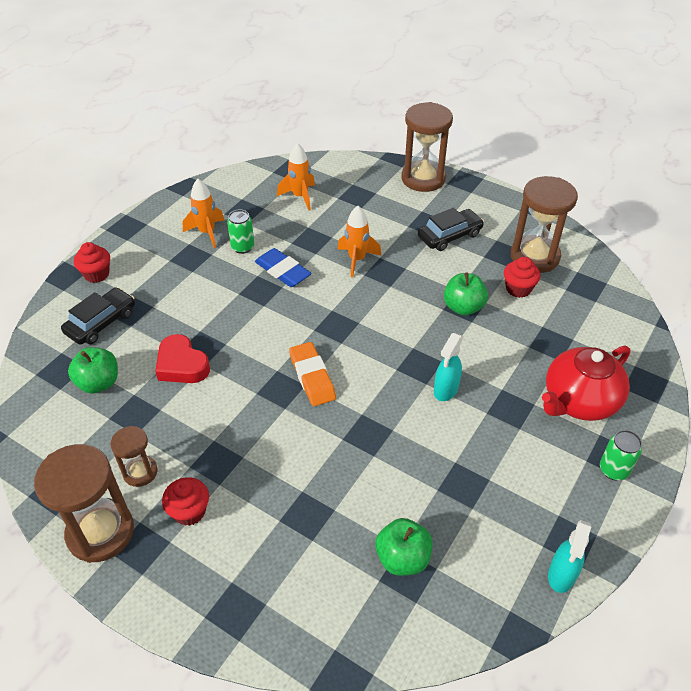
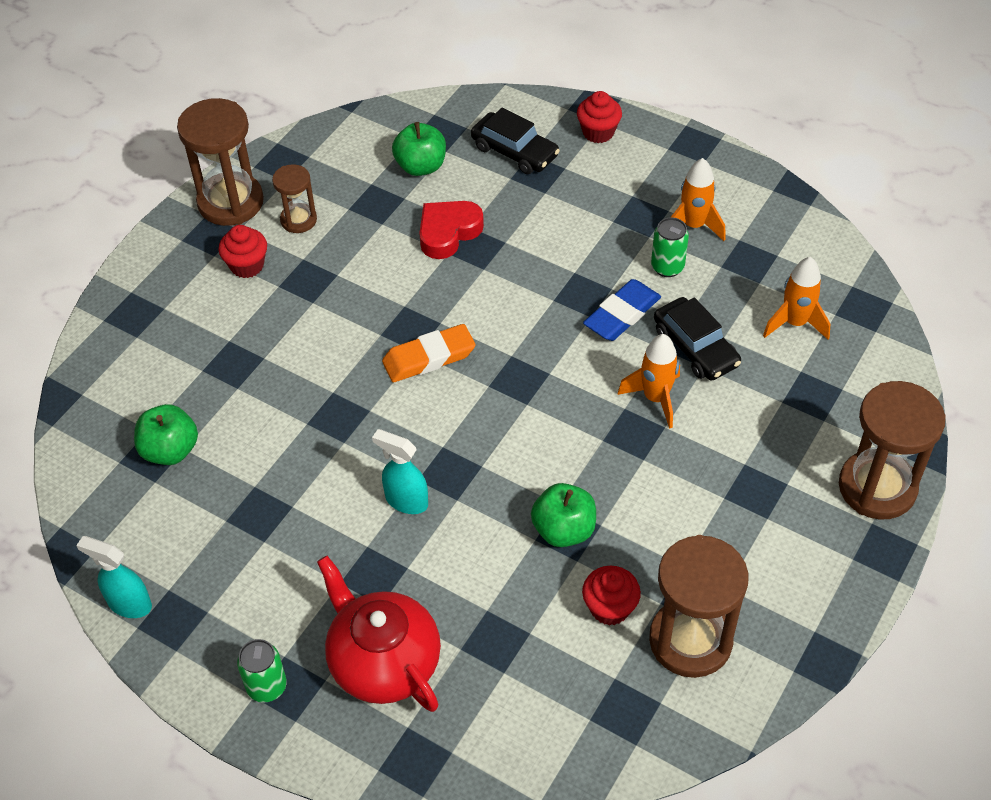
camera: 90 degrees right, 5 degrees up
(449, 236) = (727, 520): black car -> black car (695, 347)

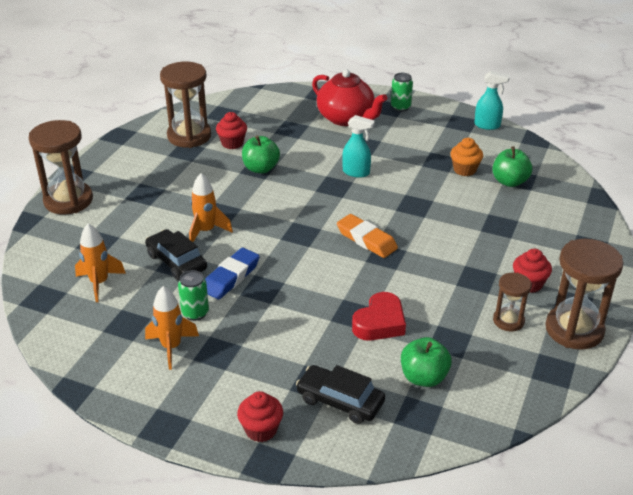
camera: 170 degrees right, 15 degrees down
(227, 486) = (464, 170): none -> orange cupcake
(429, 358) = (366, 240): orange eraser -> orange eraser turned 75 degrees clockwise

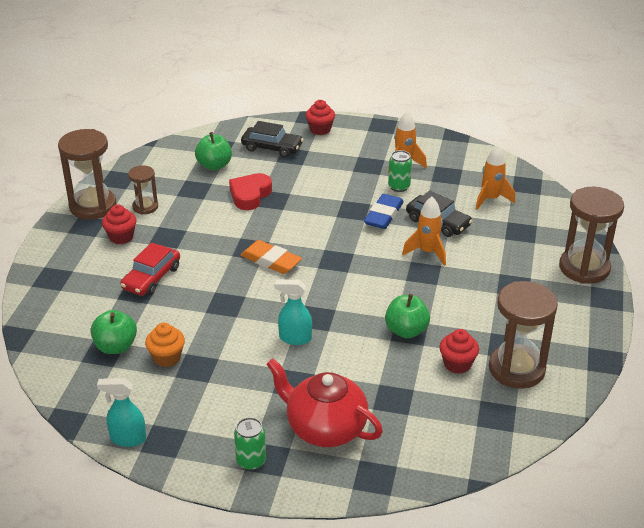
camera: 170 degrees right, 0 degrees up
(487, 236) = (151, 278): none -> red car

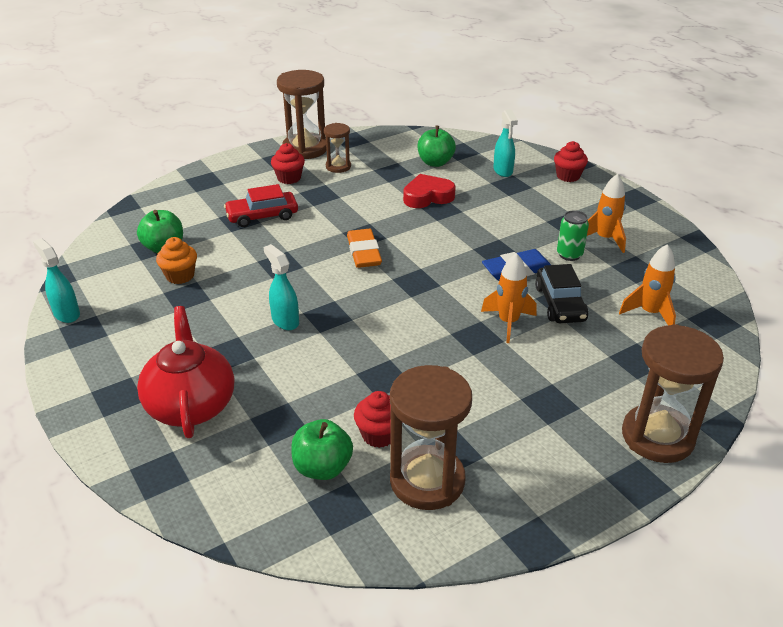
camera: 45 degrees right, 0 degrees up
(251, 461) = (104, 389): green can -> none
(272, 148) = (503, 171): black car -> turquoise spray bottle
(406, 331) = (381, 375): green apple -> green apple (322, 467)

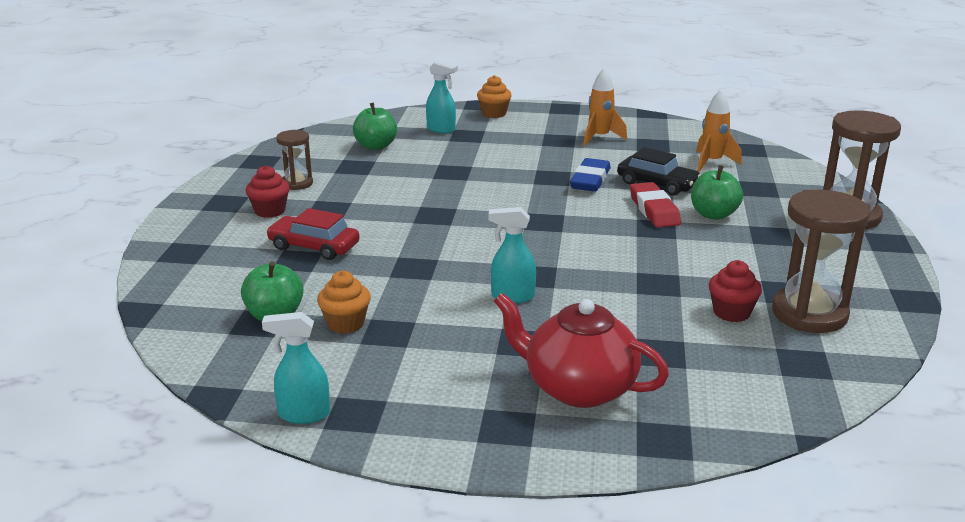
camera: 50 degrees left, 10 degrees down
(262, 216) = (314, 246): red car -> red car turned 90 degrees clockwise
(305, 149) = (231, 185): brown hourglass -> none
(322, 467) = (746, 352): green apple -> green apple (713, 214)
(364, 252) = (463, 225): orange eraser -> none
(427, 197) = (424, 169): red heart -> none
(508, 322) = (654, 210): orange rocket -> red eraser
(568, 176) = (494, 113): red cupcake -> orange cupcake
(569, 255) = (600, 156): green can -> none

